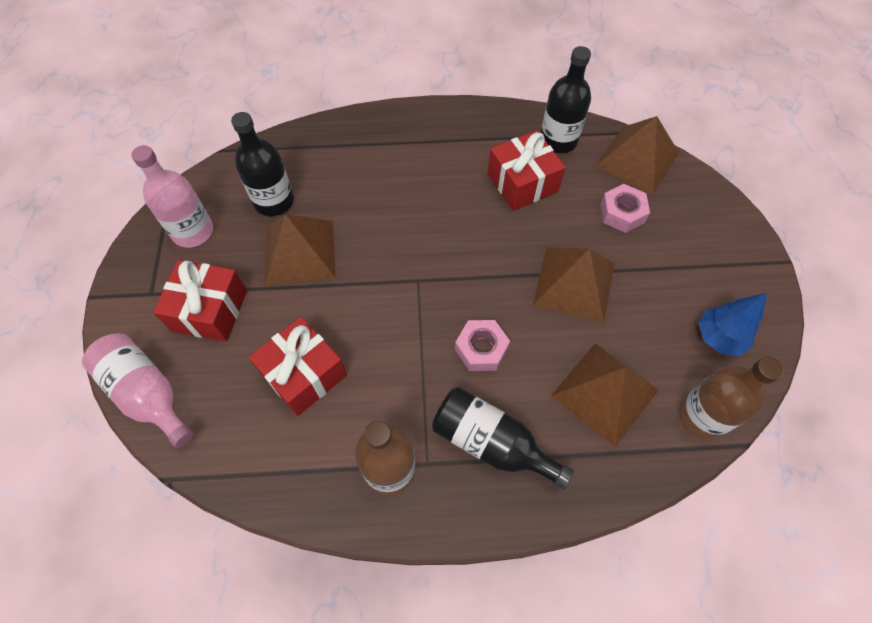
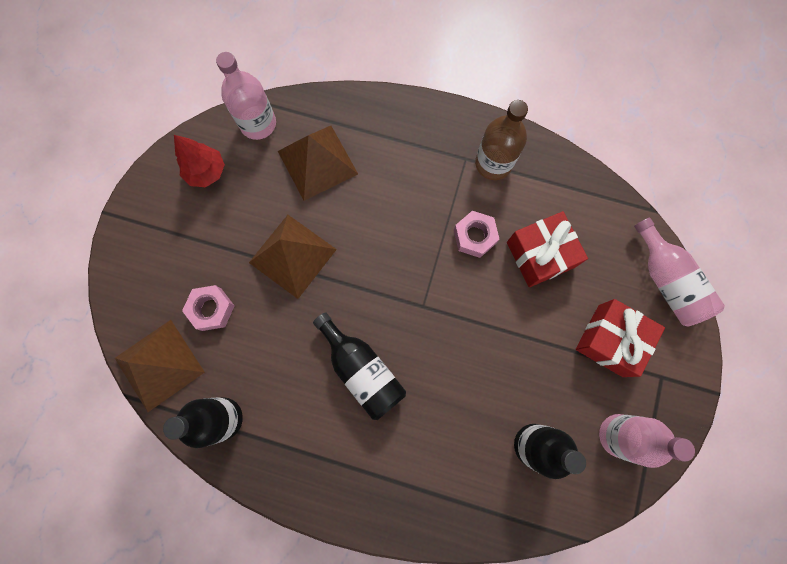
camera: 160 degrees left, 15 degrees up
(300, 252) = (520, 374): brown pyramid -> none
(481, 349) = (394, 227): pink nut -> pink nut (474, 236)
(491, 443) = (415, 156): black bottle -> black bottle (362, 370)
(522, 183) = (284, 378): red gift -> none
(702, 416) = (258, 124): brown bottle -> pink bottle
(719, 337) = (206, 172): blue tree -> red tree

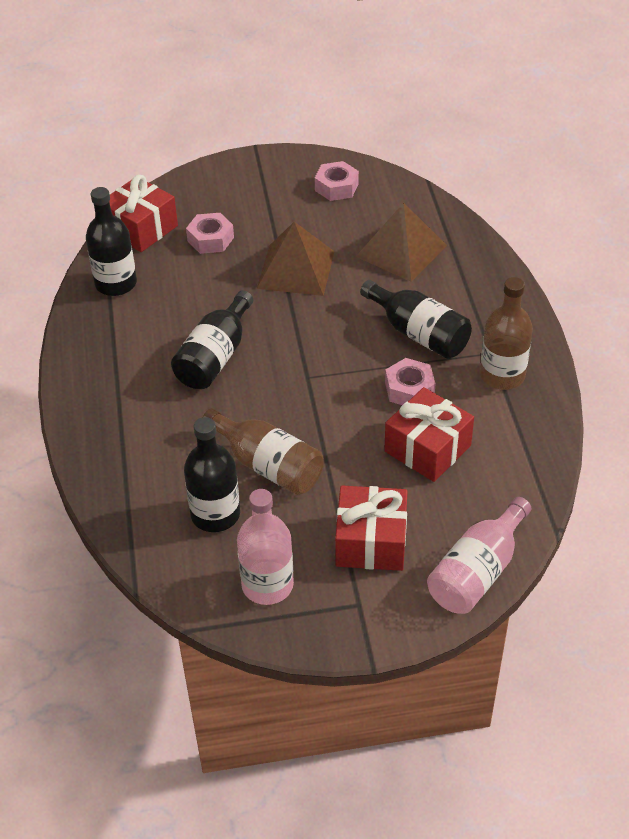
camera: 65 degrees right, 30 degrees down
(159, 365) = (141, 228): brown pyramid -> red gift
(206, 172) = (336, 187): red tree -> pink nut
(258, 124) = (409, 199): pink bottle -> none
(419, 199) = (418, 333): none -> black bottle
(502, 381) = (268, 465): none -> brown bottle

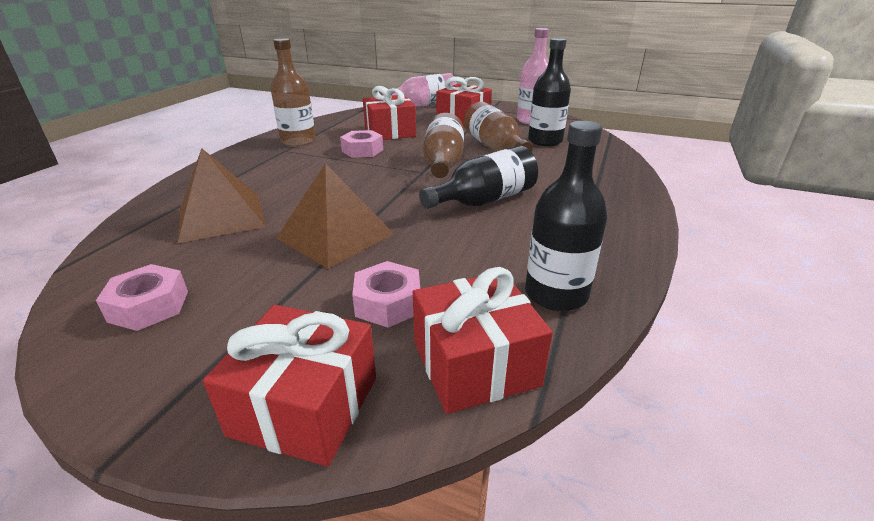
camera: 150 degrees left, 15 degrees down
(202, 185) = (305, 405): none -> red gift
(299, 402) = (443, 163): none -> brown bottle
(418, 333) = (310, 169): black bottle -> none

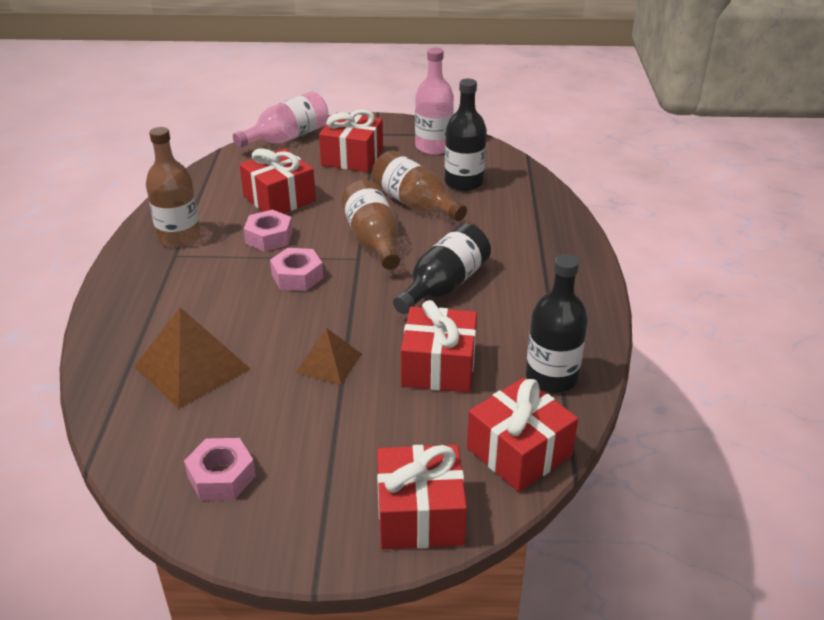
camera: 20 degrees left, 5 degrees up
(335, 236) = (329, 363): brown pyramid -> brown pyramid, size x0.60
(388, 303) = (424, 420): pink nut -> pink nut (297, 276)
(437, 259) = (439, 367): none -> red gift

